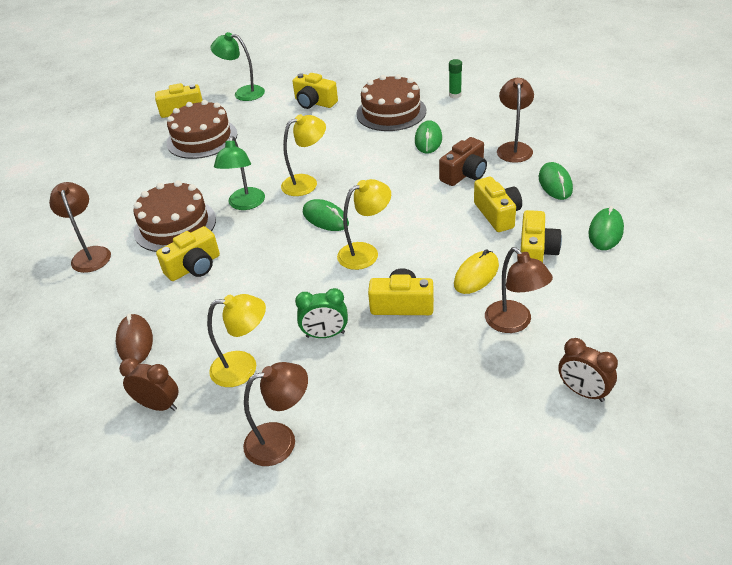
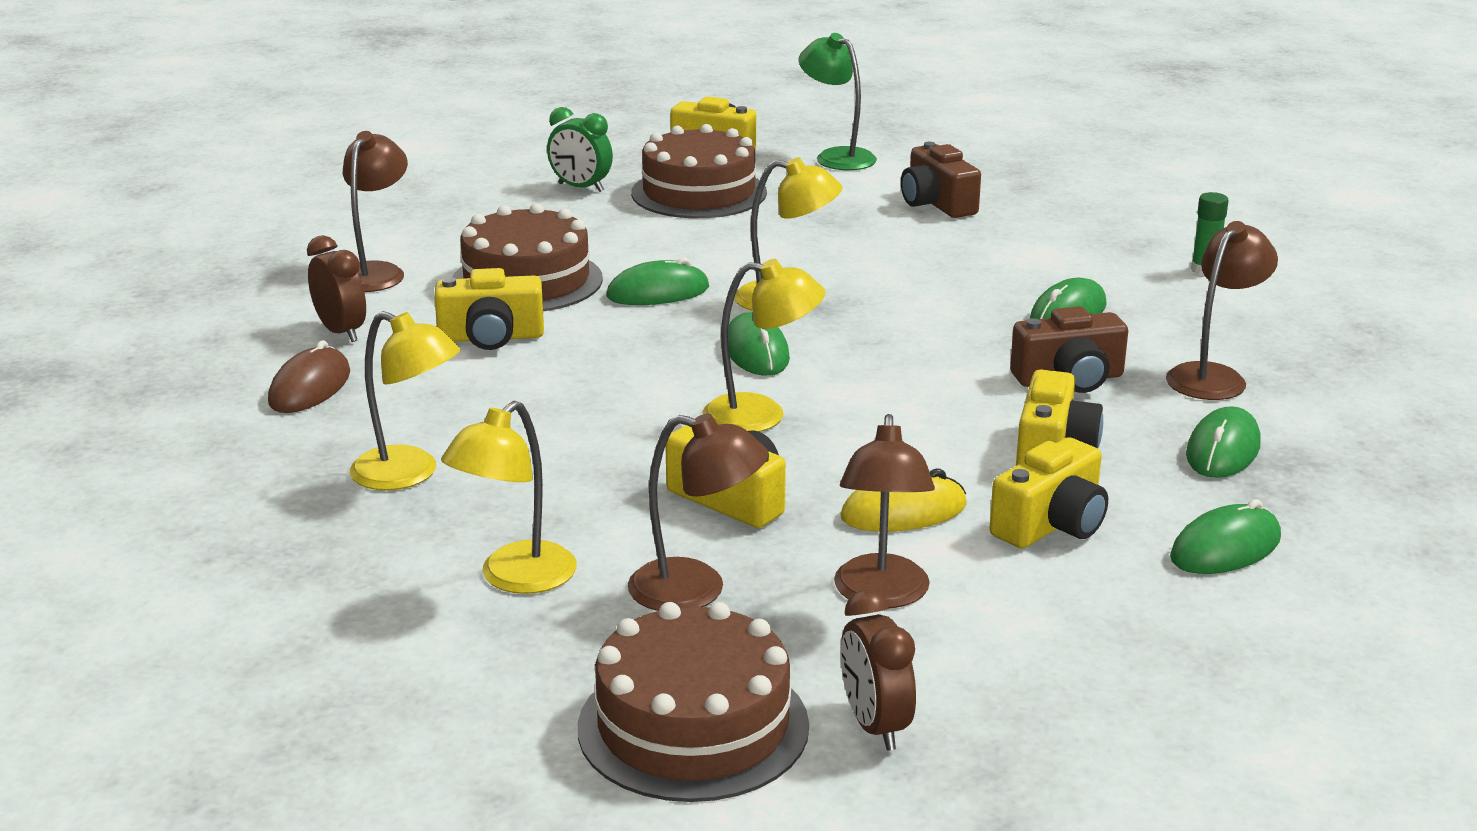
camera: 30 degrees right, 15 degrees down
(158, 405) = (252, 466): brown clock -> brown clock (341, 332)
(245, 204) = (658, 292): green lamp -> green mouse
(281, 440) = (352, 573): brown lamp -> brown lamp (696, 590)
(314, 102) = (937, 204): yellow camera -> brown camera
(325, 335) = (569, 486): green clock -> green clock (581, 188)
(359, 400) = (515, 579): none -> yellow lamp
(391, 112) = (1052, 256): brown cake -> brown cake (693, 726)

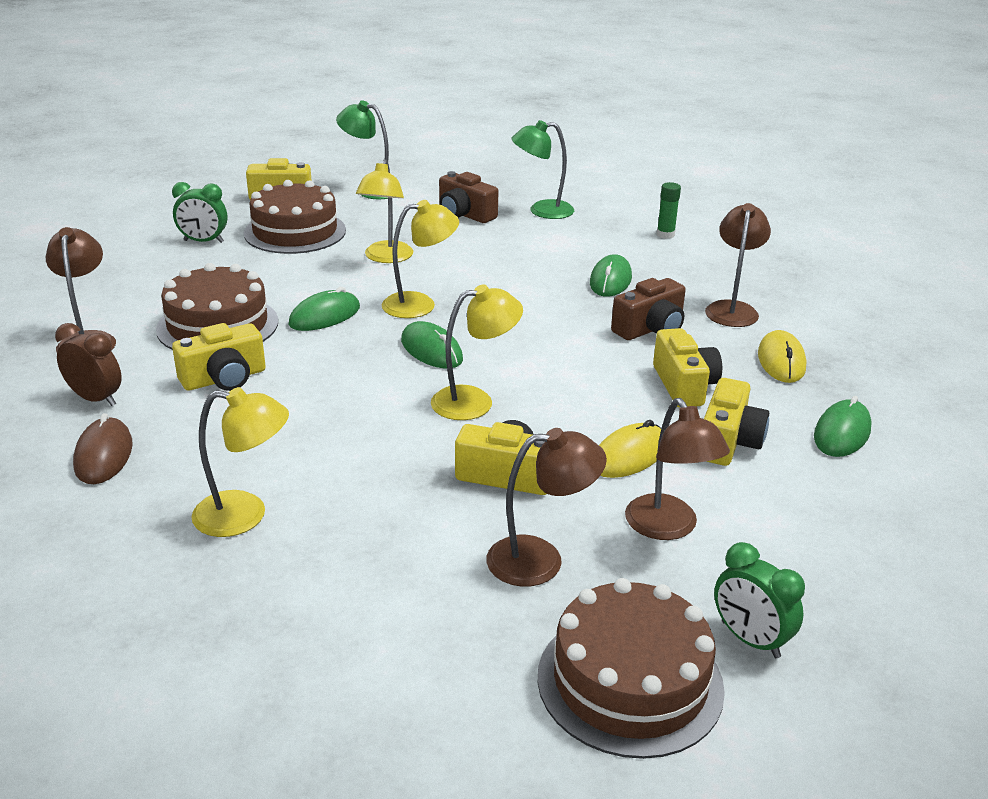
camera: 25 degrees left, 5 degrees up
(515, 579) = (399, 588): yellow lamp -> yellow lamp (386, 258)
(874, 726) = (750, 639): brown clock -> green clock
(1049, 214) = (542, 211): none -> green lamp
(1223, 450) = (781, 361): green mouse -> yellow mouse

